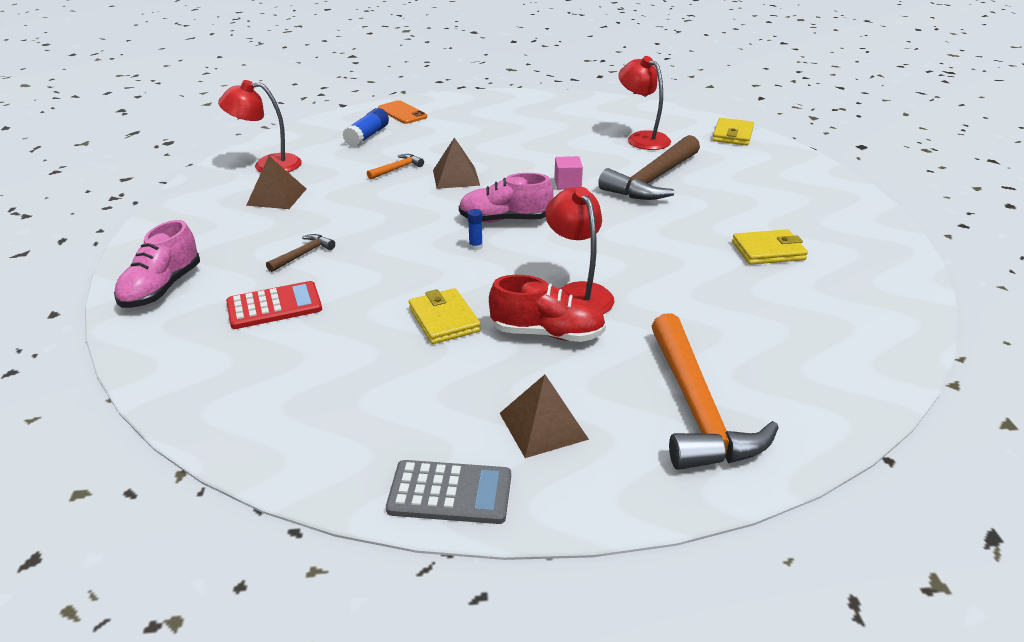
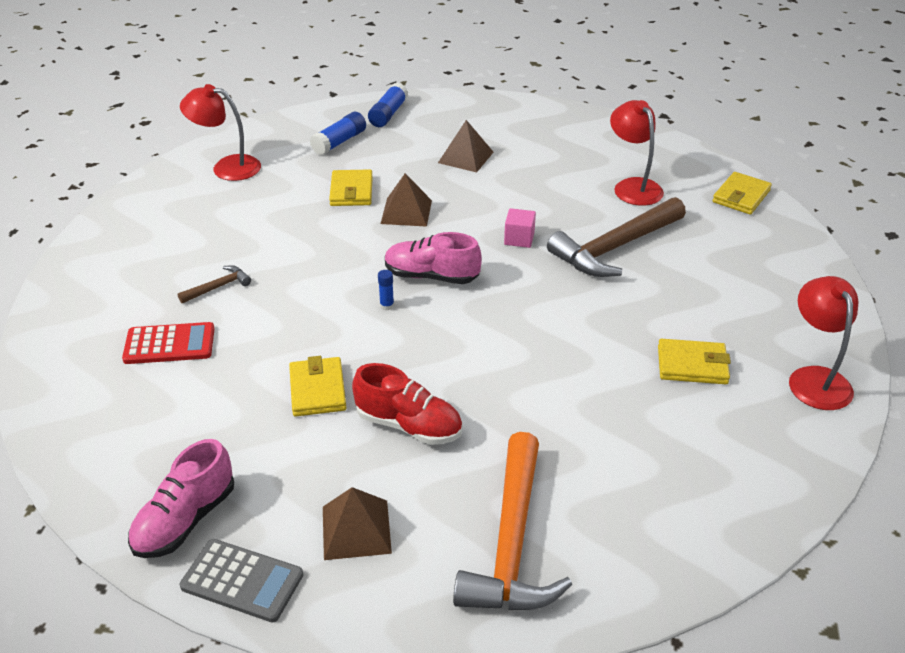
camera: 15 degrees right, 5 degrees up
(162, 288) = (79, 305): pink shoe -> pink shoe (185, 520)
(277, 197) = (220, 210): brown pyramid -> brown pyramid (466, 157)
(397, 169) = (351, 191): orange hammer -> yellow wallet
(402, 113) = (388, 114): orange phone -> blue glue stick
(578, 293) = (462, 382): red lamp -> red lamp (815, 378)

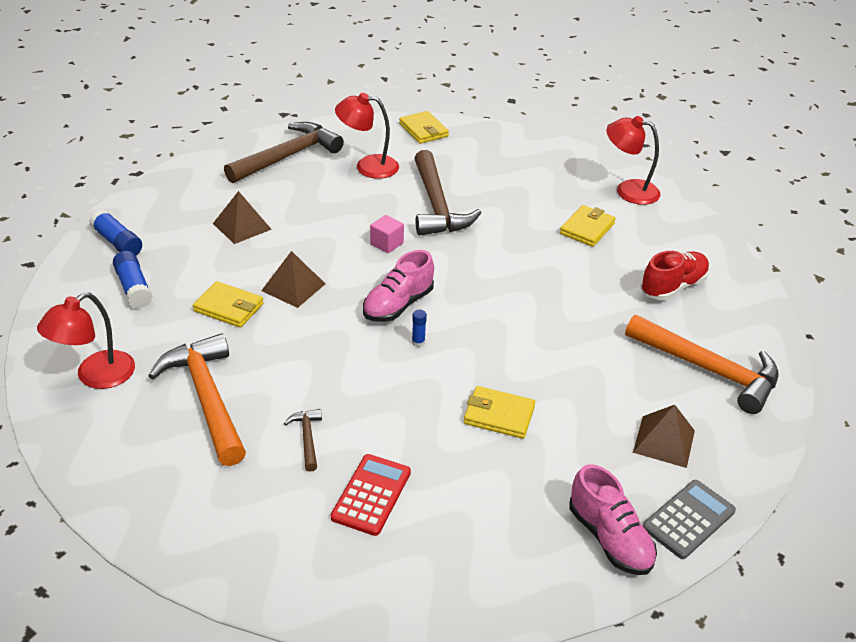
camera: 65 degrees left, 0 degrees up
(235, 222) = (206, 398): none -> orange hammer
(409, 425) = (570, 378): red shoe -> red shoe (673, 287)
(595, 141) = (288, 156): none -> brown hammer

